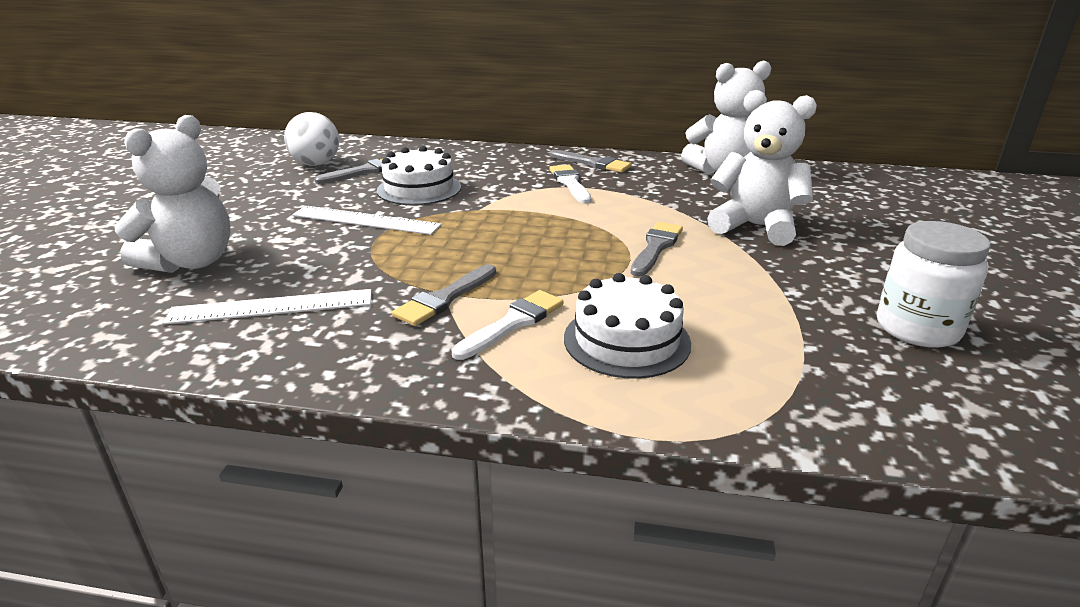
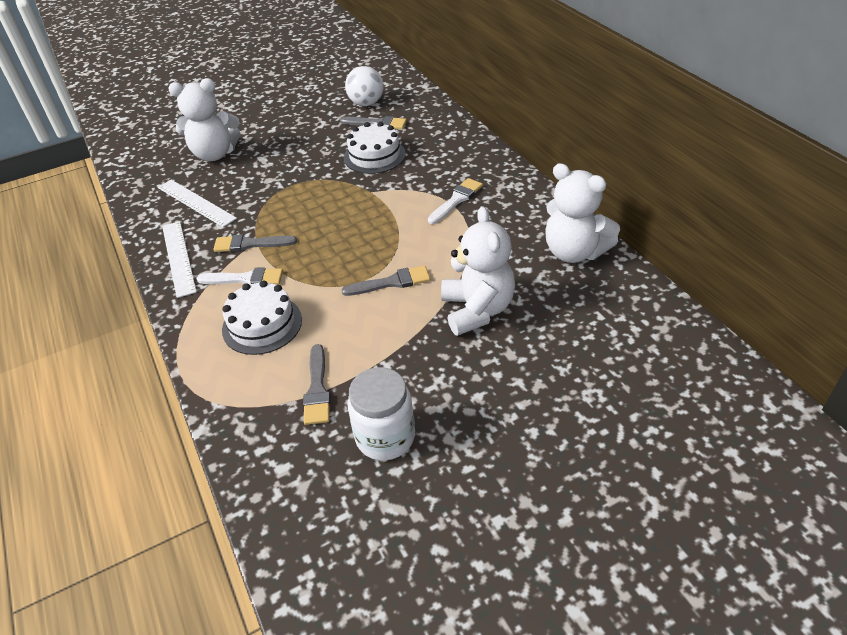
camera: 55 degrees right, 15 degrees up
(365, 220) = (311, 167): white ruler -> white ruler (178, 258)
(593, 163) = (507, 190): grey brush -> grey brush (317, 389)

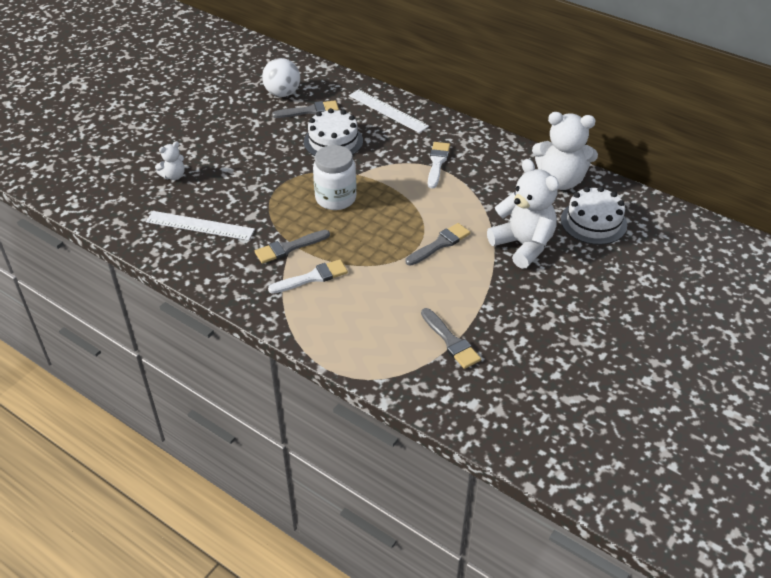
camera: 30 degrees left, 0 degrees up
(178, 258) = (231, 278): white ruler -> white ruler (388, 111)
(215, 154) = (174, 176): white teddy bear -> white teddy bear, size x0.49
(262, 324) = (361, 309): white cake -> white cake (593, 222)
(385, 437) = (530, 356): white jar -> white jar (335, 198)

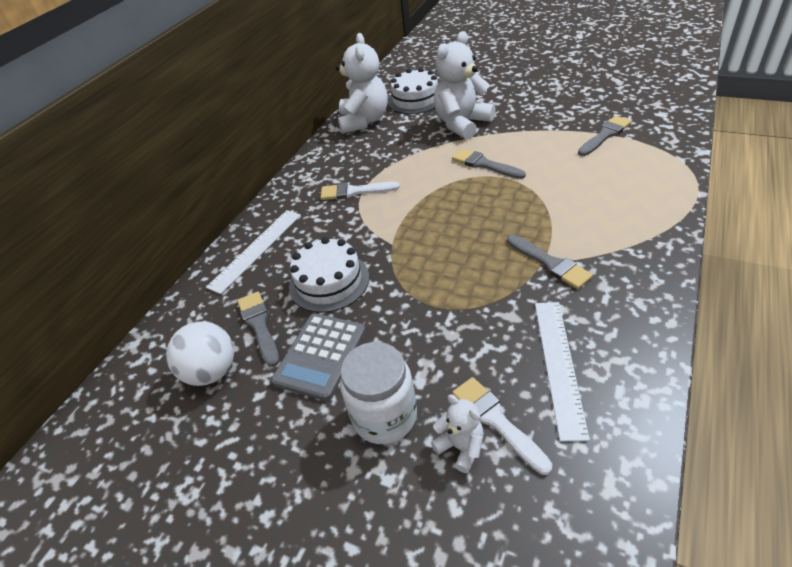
camera: 95 degrees left, 0 degrees up
(269, 133) = (320, 356): none -> grey calculator
(312, 277) = (585, 232): white brush -> white brush (496, 421)
(335, 198) = (444, 249): white jar -> white jar (384, 416)

